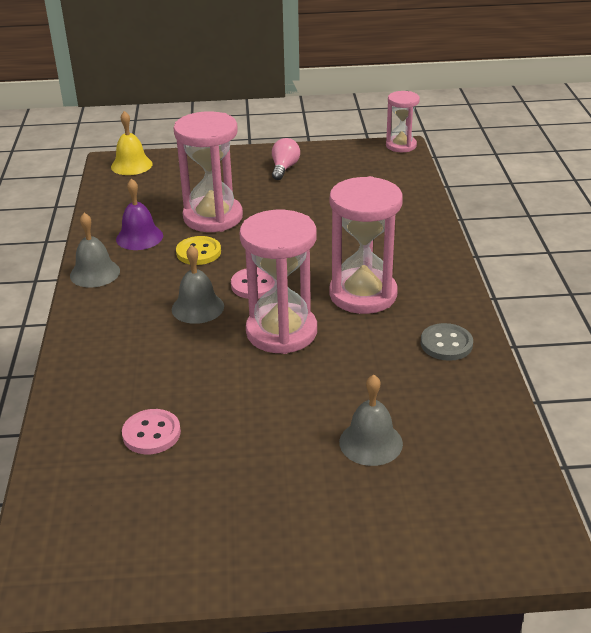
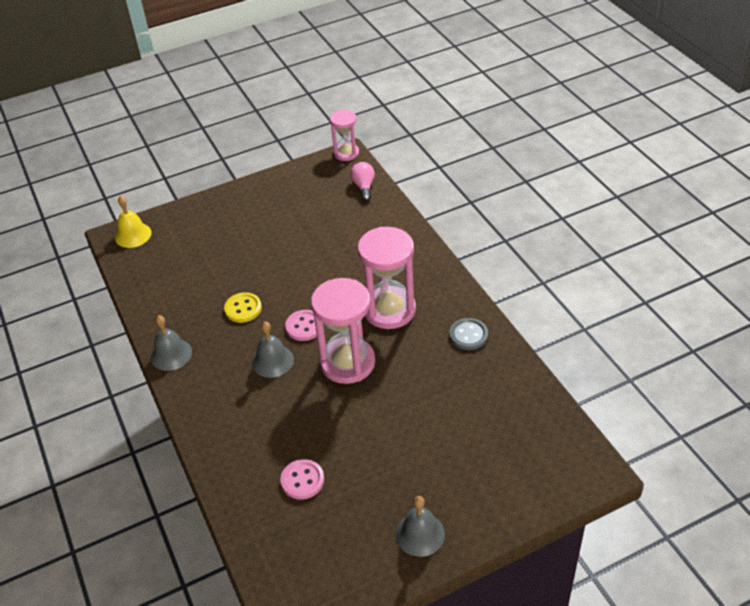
camera: 20 degrees left, 10 degrees up
(139, 237) = (186, 308): purple bell -> none
(213, 217) = (234, 270): pink hourglass -> none
(284, 168) = (264, 203): pink light bulb -> pink light bulb (364, 187)
(371, 442) = (456, 434): grey bell -> grey bell (420, 534)

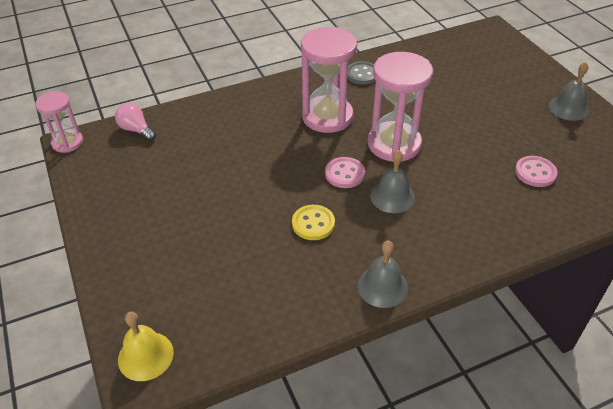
camera: 90 degrees left, 0 degrees up
(364, 187) = (136, 130): pink light bulb -> pink light bulb turned 45 degrees clockwise

